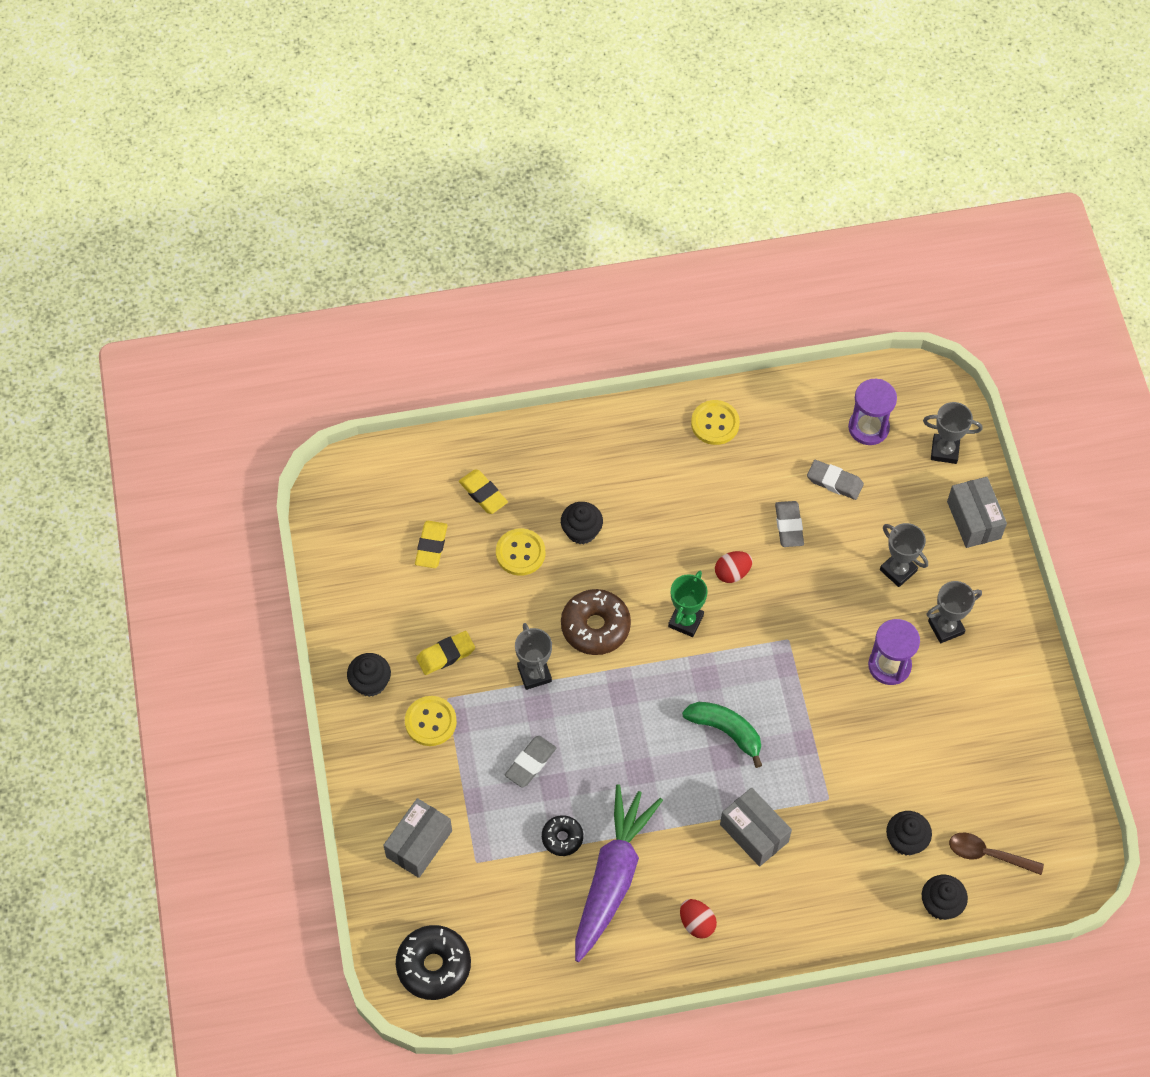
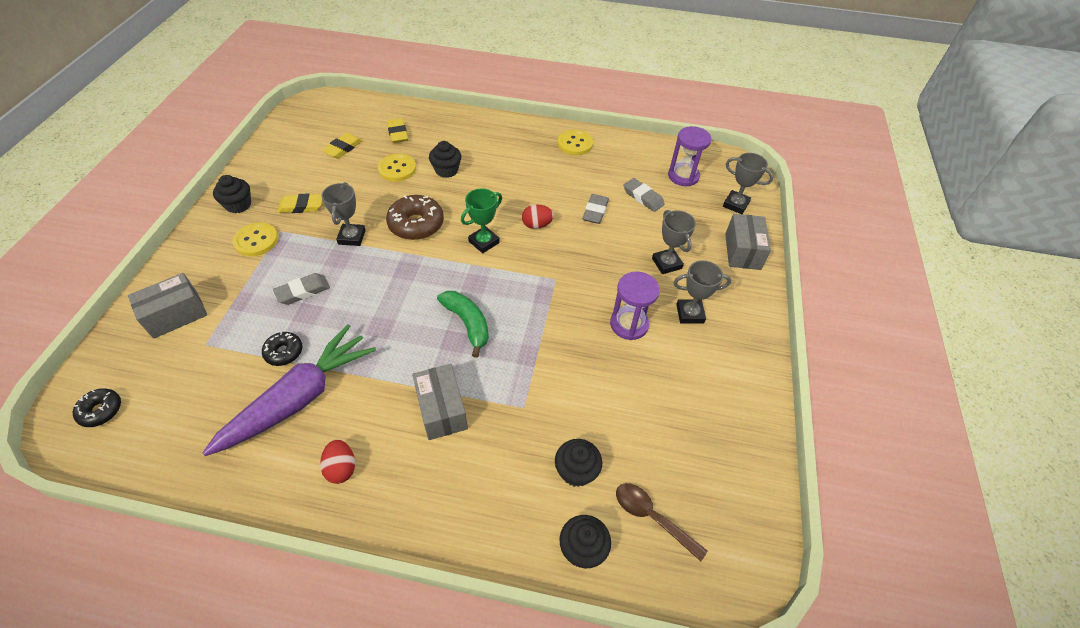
camera: 20 degrees right, 10 degrees down
(434, 966) = (101, 411): black donut -> black donut, size x0.57

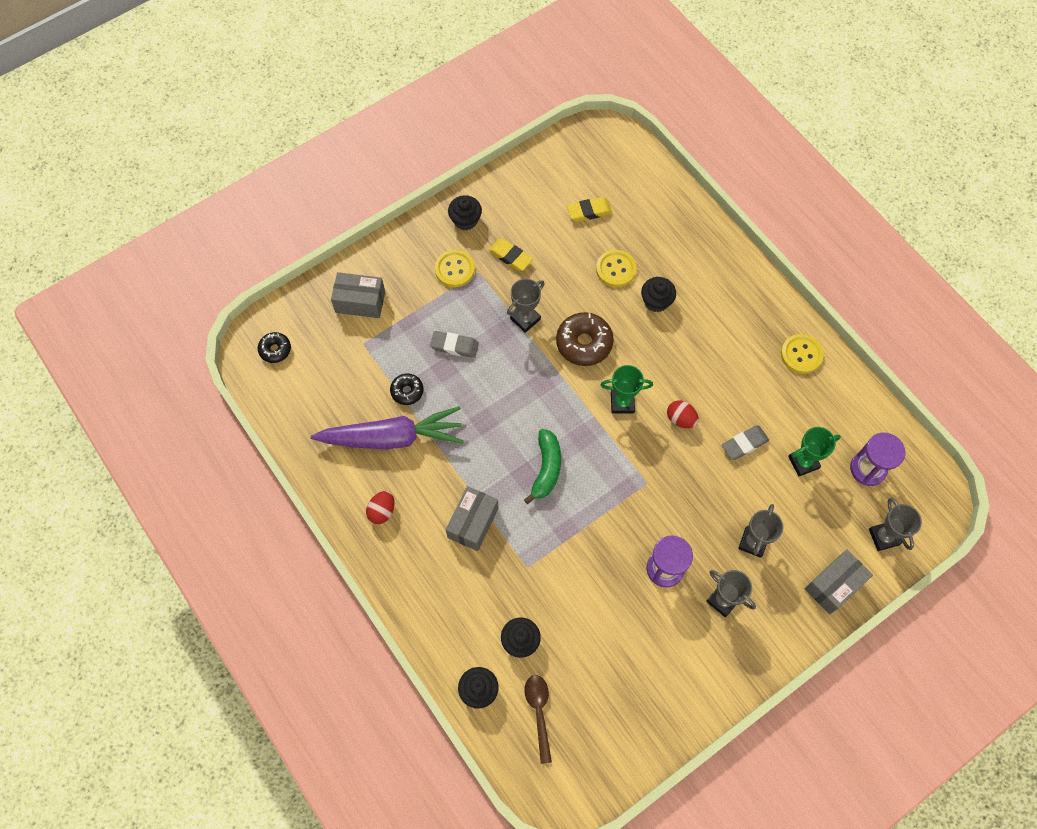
camera: 45 degrees right, 15 degrees up
(398, 133) = (649, 225): yellow eraser -> none
(643, 197) = (803, 462): grey eraser -> green trophy

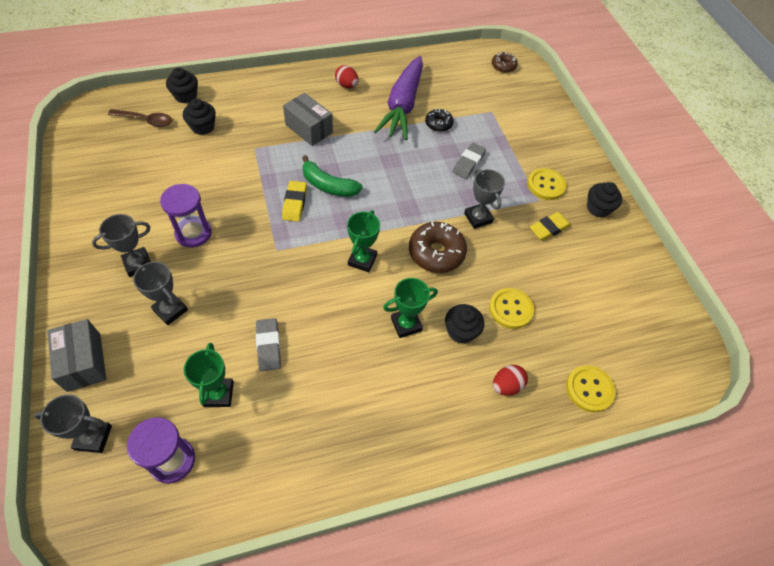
camera: 105 degrees right, 10 degrees down
(275, 350) = (503, 66): black donut -> brown donut
(360, 302) = (531, 119): grey box -> none
(589, 211) = (588, 311): yellow eraser -> yellow eraser (294, 203)
(670, 345) = (406, 324): none -> green trophy
(680, 419) = (323, 301): red egg -> red egg (506, 385)
(801, 354) = (340, 454): yellow button -> yellow button (589, 389)

